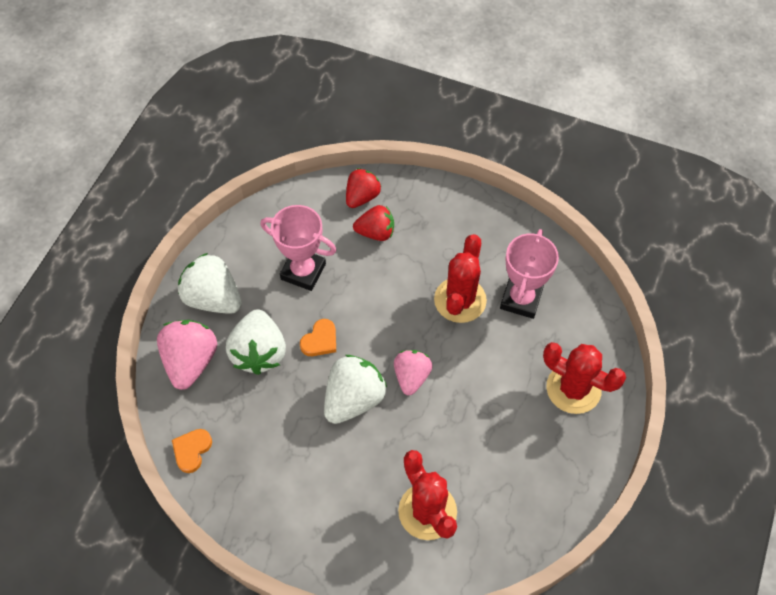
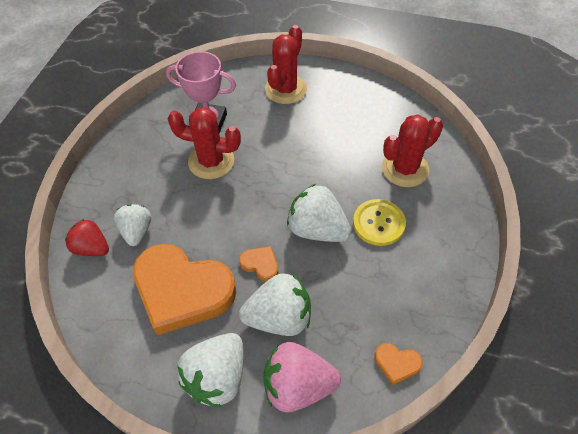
camera: 95 degrees left, 5 degrees down
(303, 271) = (182, 290): pink trophy -> orange heart
(352, 464) = (378, 223): none -> yellow button
(376, 232) = (136, 231): red strawberry -> white strawberry
(411, 377) = (289, 189): pink strawberry -> none

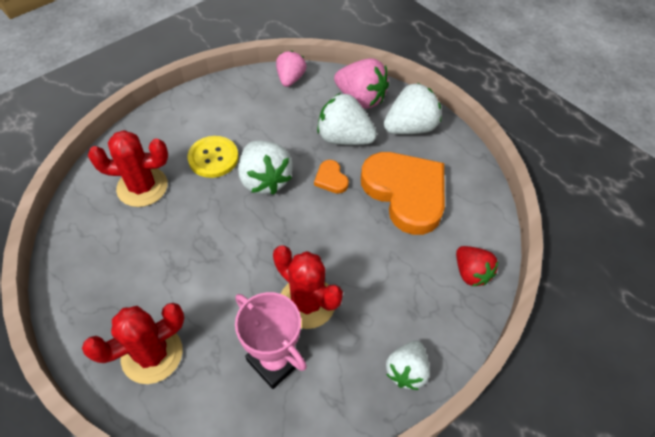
camera: 150 degrees left, 0 degrees up
(136, 231) = (422, 266): white strawberry -> white strawberry (406, 370)
(396, 363) = (290, 79): orange heart -> pink strawberry

